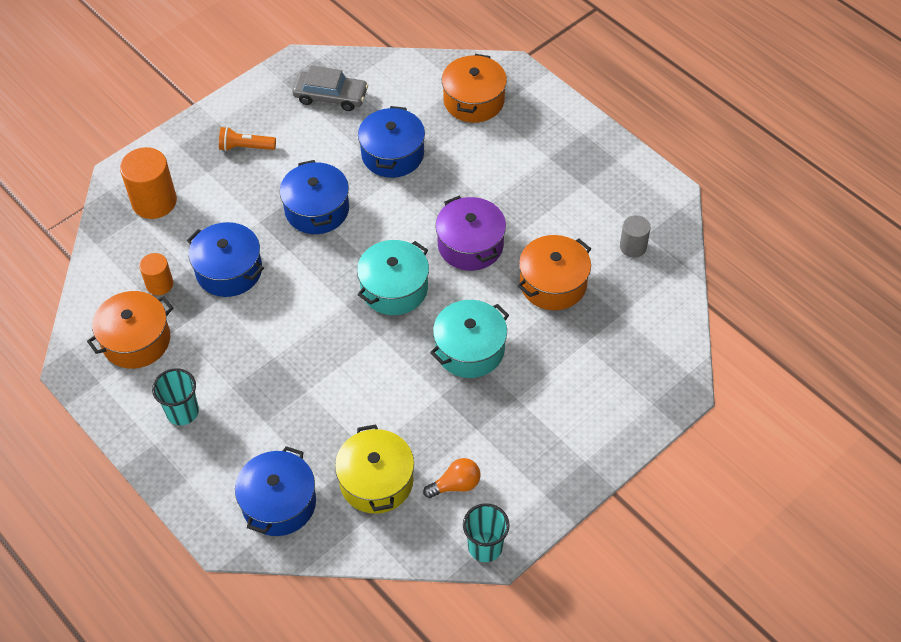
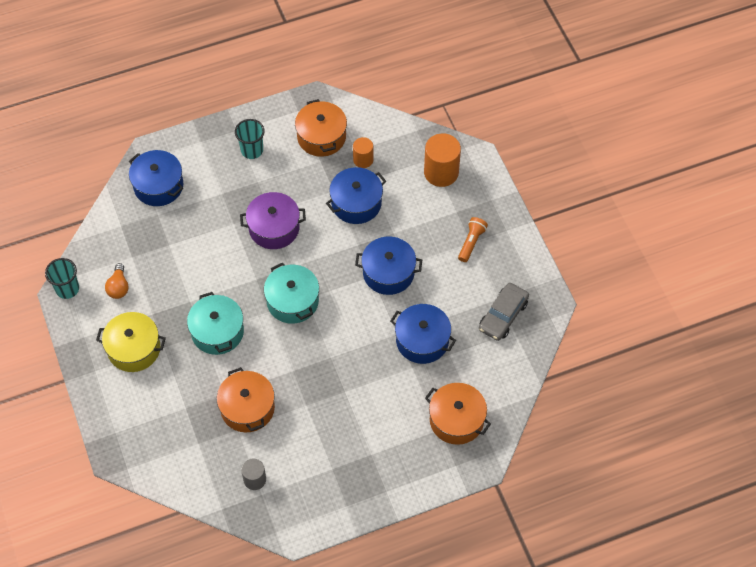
camera: 110 degrees right, 5 degrees up
(376, 481) = (145, 243): yellow pot -> yellow pot (134, 349)
(470, 245) = (309, 365): purple pot -> purple pot (274, 228)

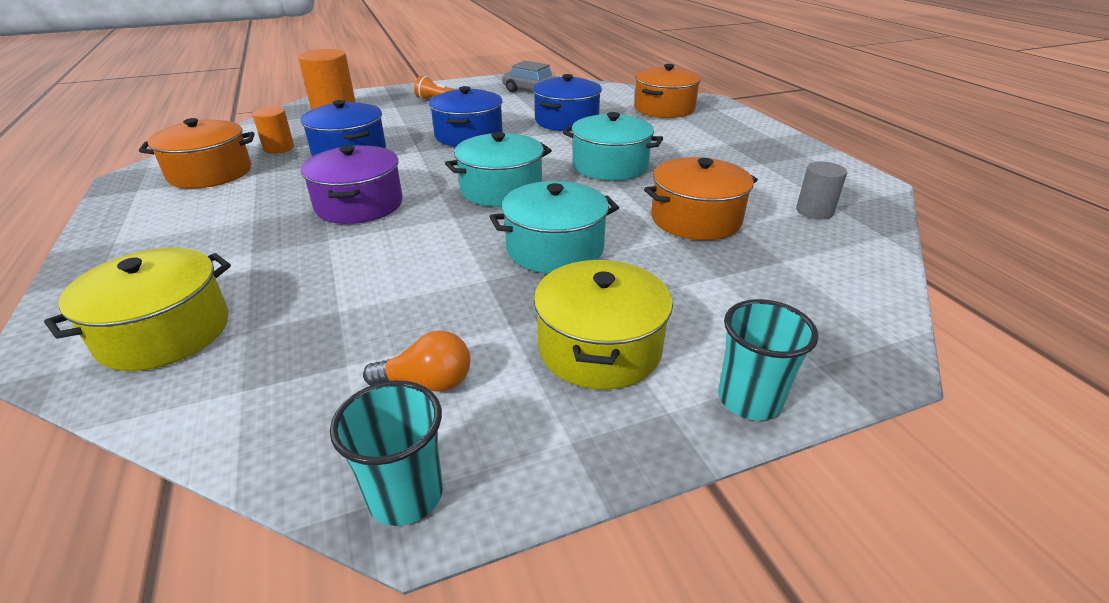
camera: 90 degrees left, 25 degrees down
(158, 186) = (165, 332): blue pot -> yellow pot
(252, 150) = (178, 226): turquoise cup -> turquoise cup (749, 399)
(328, 367) = (610, 166): none -> turquoise pot

